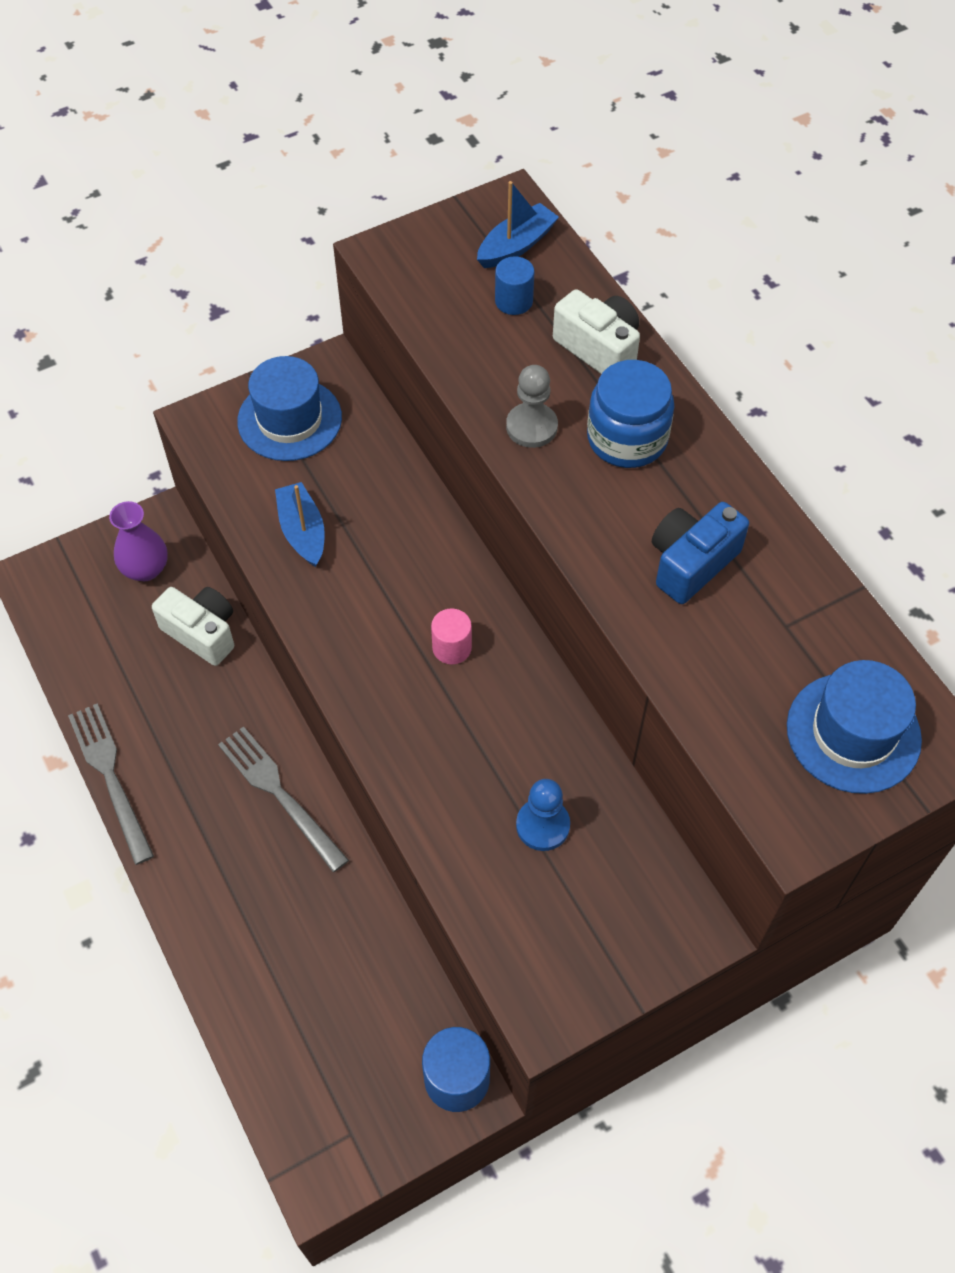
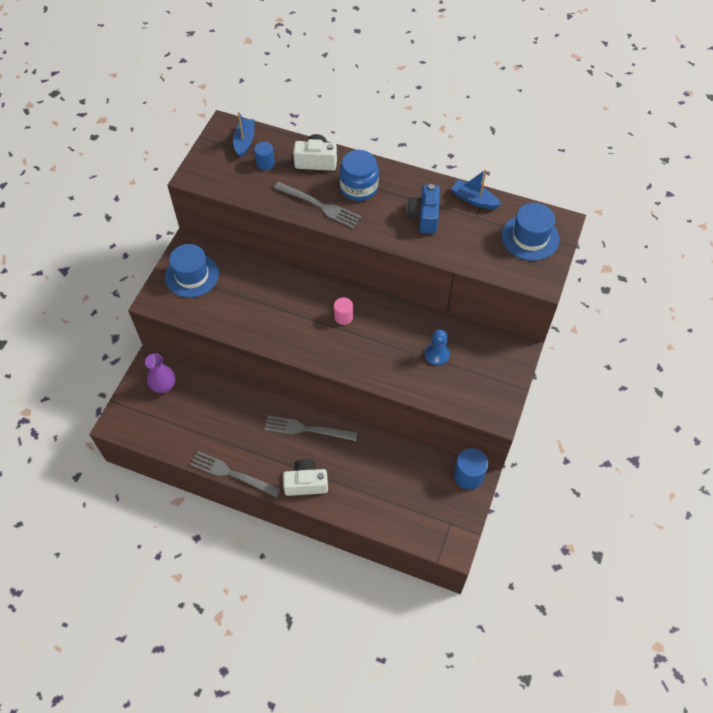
camera: 40 degrees left, 0 degrees up
(202, 633) = (214, 393): white camera -> white camera (306, 483)
(302, 531) = (242, 314): blue boat -> blue boat (474, 199)
(531, 427) = (319, 206): grey pawn -> grey fork

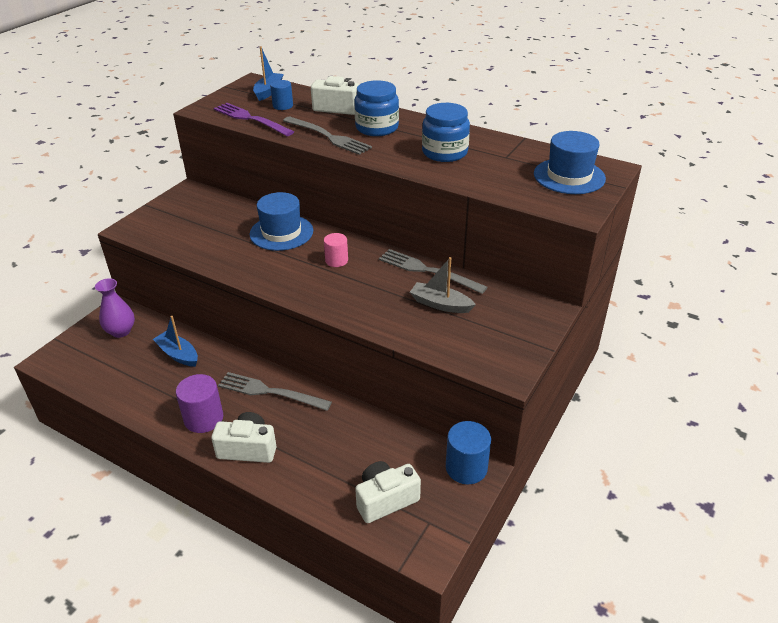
camera: 10 degrees right, 20 degrees down
(192, 275) = (181, 213): blue hat -> blue hat (281, 232)
(232, 474) = (159, 426): grey fork -> grey fork (428, 271)
(243, 187) = (251, 119): none -> purple fork
(263, 461) = (203, 418): none -> purple cylinder
(416, 510) = (385, 500): none -> white camera
(424, 217) = (444, 152): blue camera -> blue jar
(436, 354) = (440, 304): blue pawn -> grey boat
(474, 199) = (507, 144): blue boat -> blue boat (178, 354)

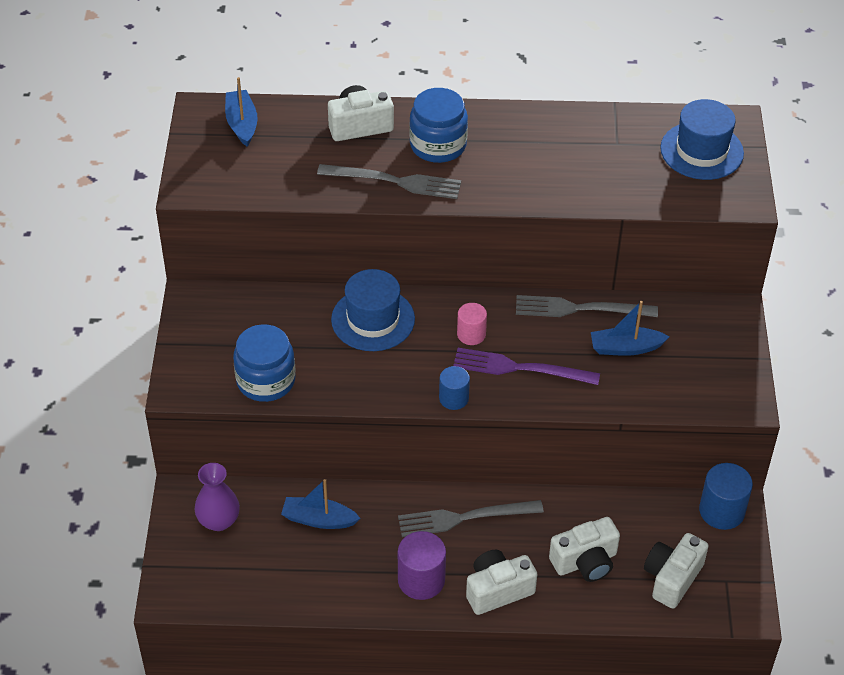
camera: 30 degrees left, 10 degrees up
(251, 119) = (271, 184): purple fork -> purple fork (520, 368)
(283, 106) = (287, 145): blue cylinder -> blue cylinder (453, 398)
(328, 457) = (585, 561): none -> white camera
(440, 304) = (625, 348): grey boat -> blue boat
(444, 152) = (548, 160): blue jar -> blue jar (266, 380)

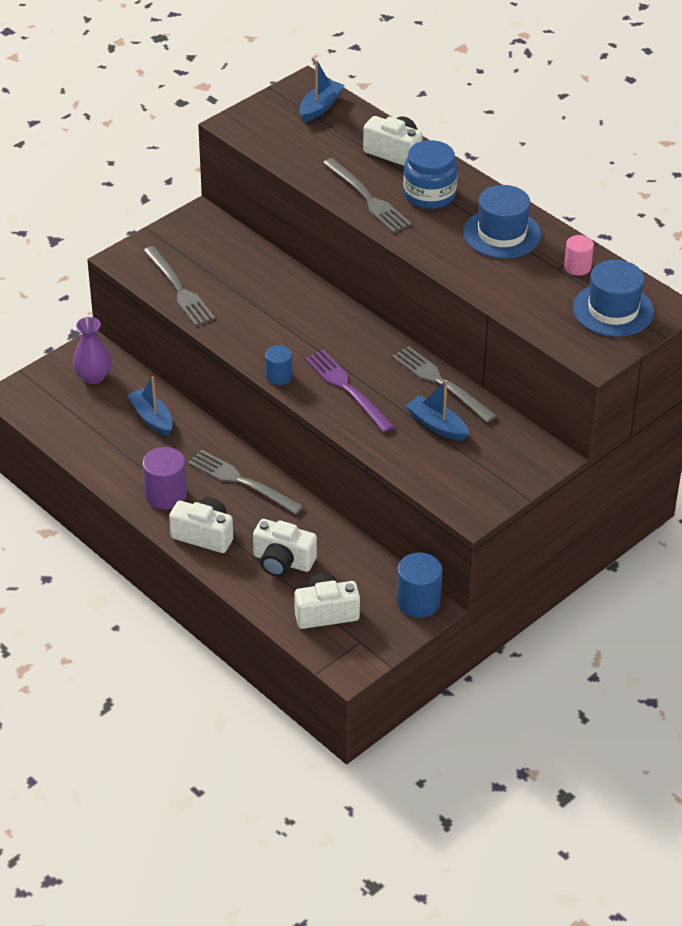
camera: 45 degrees right, 5 degrees down
(266, 380) = (179, 289): blue jar -> grey fork
(373, 319) = (294, 299): blue hat -> blue hat (502, 234)
(471, 334) = (344, 349): pink cylinder -> pink cylinder (577, 267)

